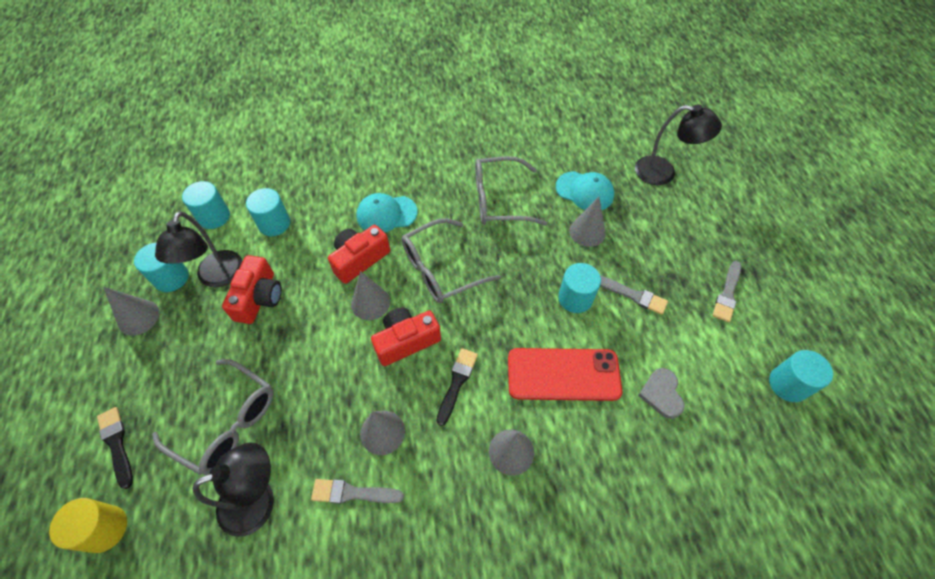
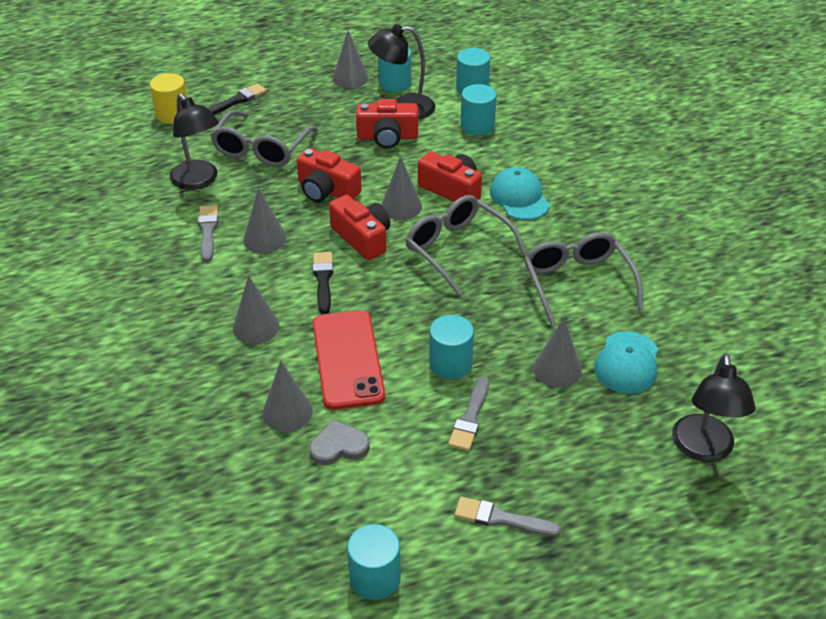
camera: 80 degrees right, 15 degrees down
(324, 363) = (327, 190): none -> red camera
(457, 382) = (323, 280): black brush -> black brush turned 105 degrees counterclockwise
(622, 432) = (287, 412): none -> grey cone

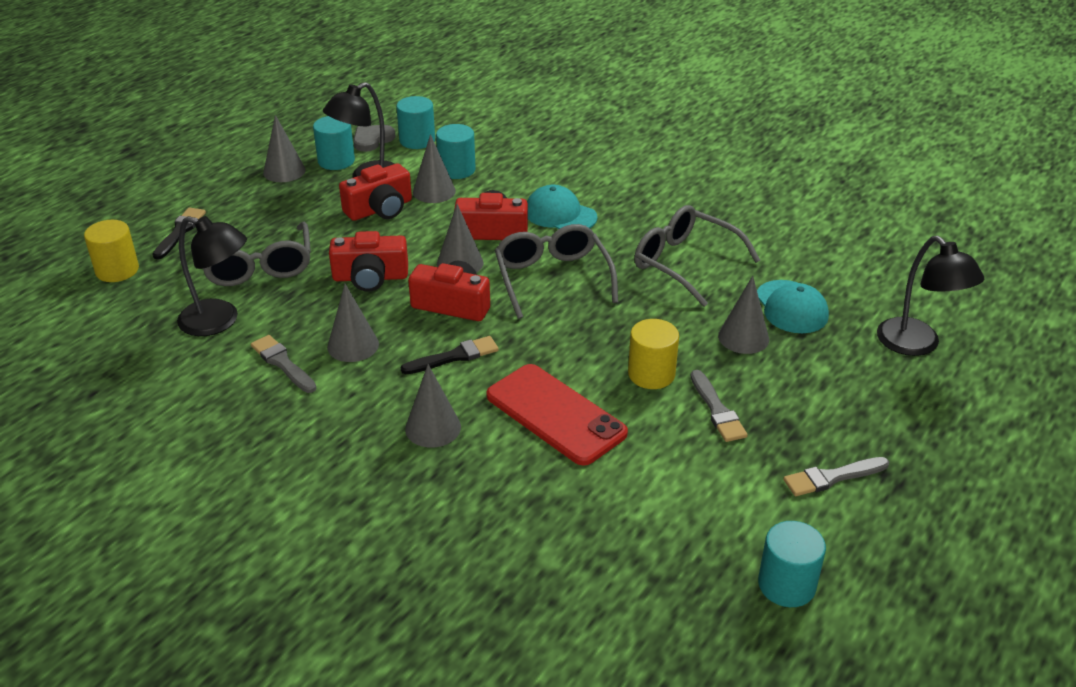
camera: 35 degrees left, 5 degrees down
(287, 412) = (549, 488): grey cone -> grey cone (434, 191)
(323, 280) = (454, 356): black brush -> black brush turned 105 degrees clockwise
(339, 446) = (630, 492): grey heart -> grey heart (372, 140)
(450, 363) = (651, 374): turquoise cylinder -> yellow cylinder
(457, 249) = (552, 278): grey glasses -> grey glasses turned 60 degrees clockwise

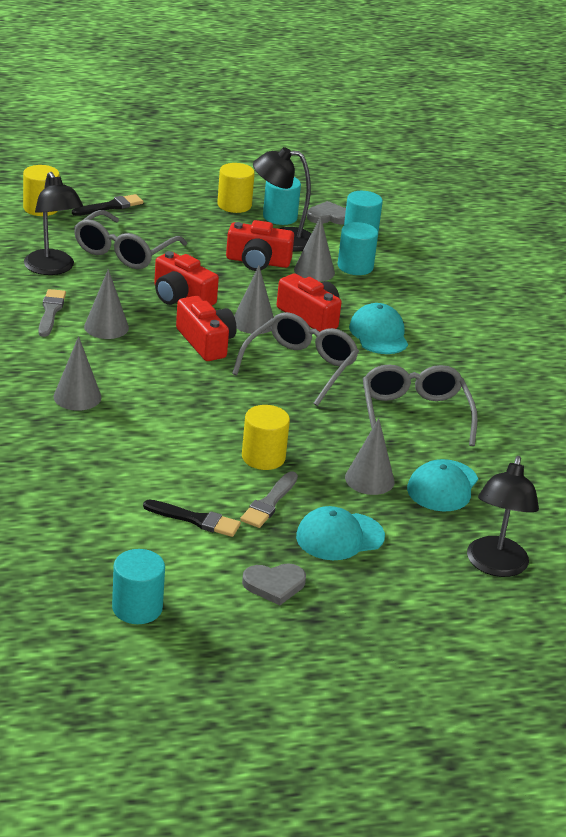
camera: 40 degrees right, 5 degrees down
(284, 171) = (234, 205): grey cone -> yellow cylinder
(454, 356) = (155, 370): black brush -> black brush (196, 520)
(555, 414) = (161, 437): red phone -> none
(802, 400) = (339, 537): none -> turquoise cap
(832, 477) = (274, 585): grey brush -> grey heart

